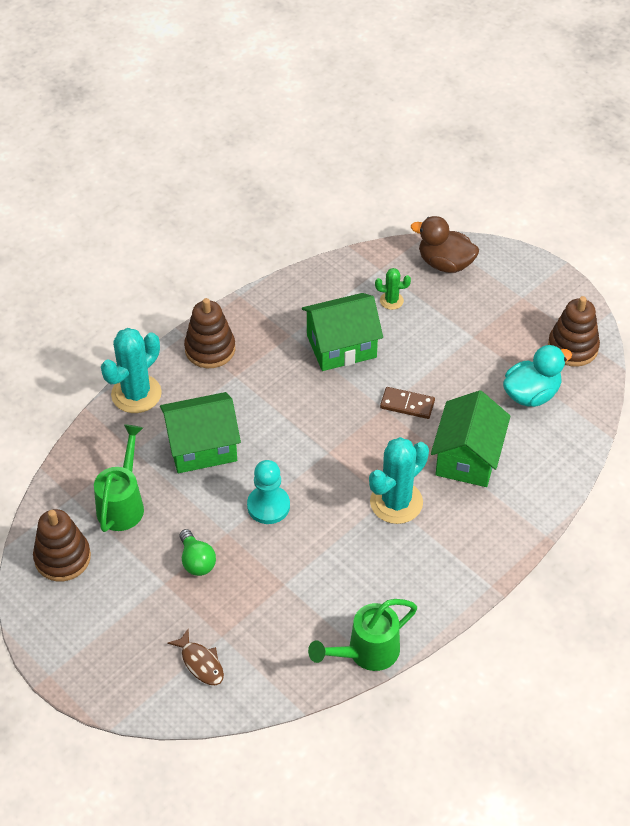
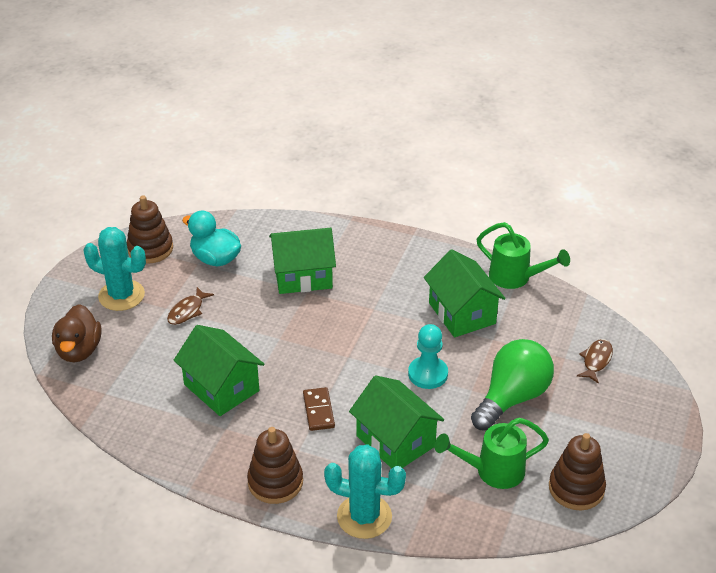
camera: 115 degrees left, 10 degrees down
(196, 561) = (512, 398): green light bulb -> green light bulb, size x1.93
(337, 573) = (462, 313): none -> green house
(391, 301) = (146, 372): green cactus -> none
(396, 502) = (373, 302): turquoise cactus -> turquoise cactus (121, 295)
(407, 404) = (267, 325): brown domino -> brown domino (318, 411)
(460, 350) = (187, 311): none -> brown fish

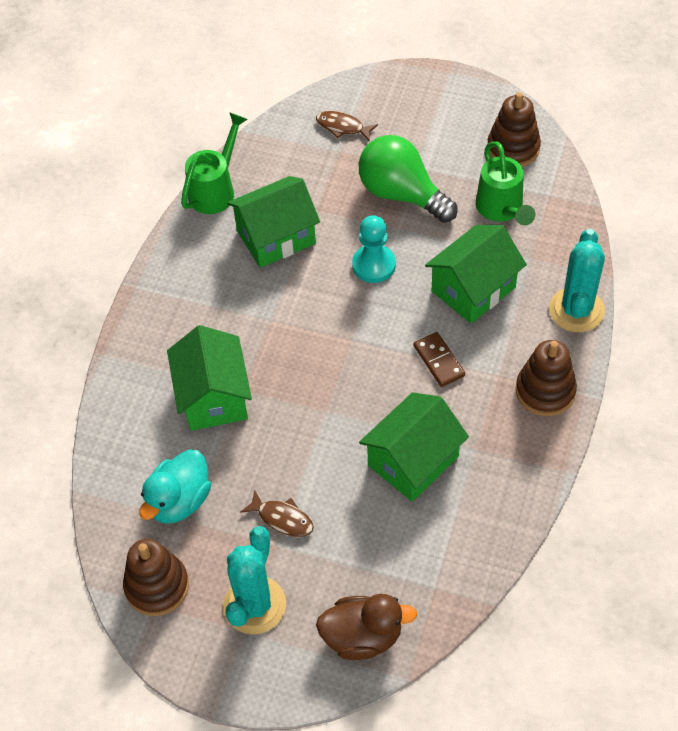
camera: 90 degrees left, 15 degrees up
(318, 411) = (438, 361): brown domino -> brown domino turned 75 degrees clockwise

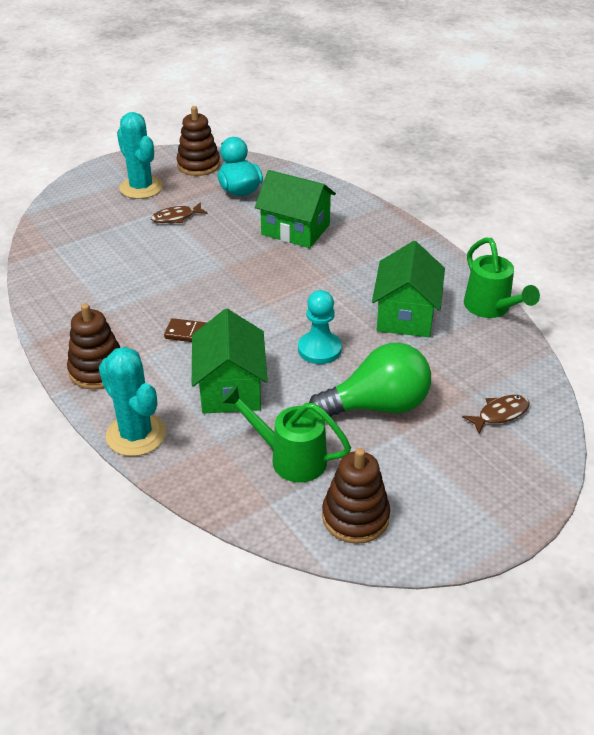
camera: 125 degrees right, 15 degrees down
(362, 636) = (69, 211): brown duck -> none
(413, 461) = (138, 282): green house -> none

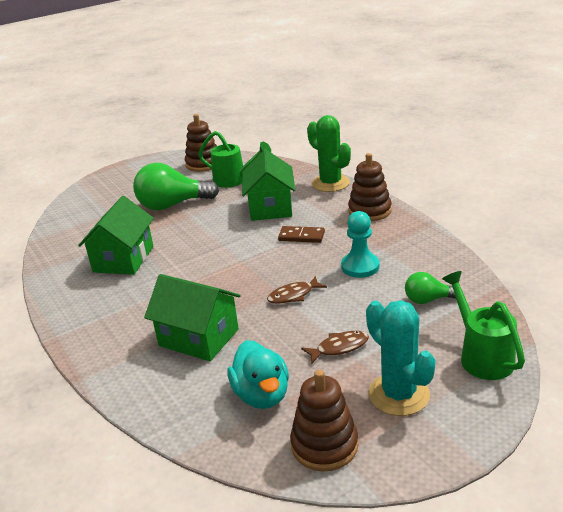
camera: 175 degrees left, 10 degrees down
(85, 252) = (428, 300): none -> green light bulb
(136, 435) = (330, 183): turquoise cactus -> green cactus
(319, 349) = (202, 232): turquoise pawn -> turquoise pawn (360, 267)
(491, 308) = (49, 268): green watering can -> green watering can (482, 356)
(500, 414) = (95, 206): brown fish -> brown fish (293, 295)

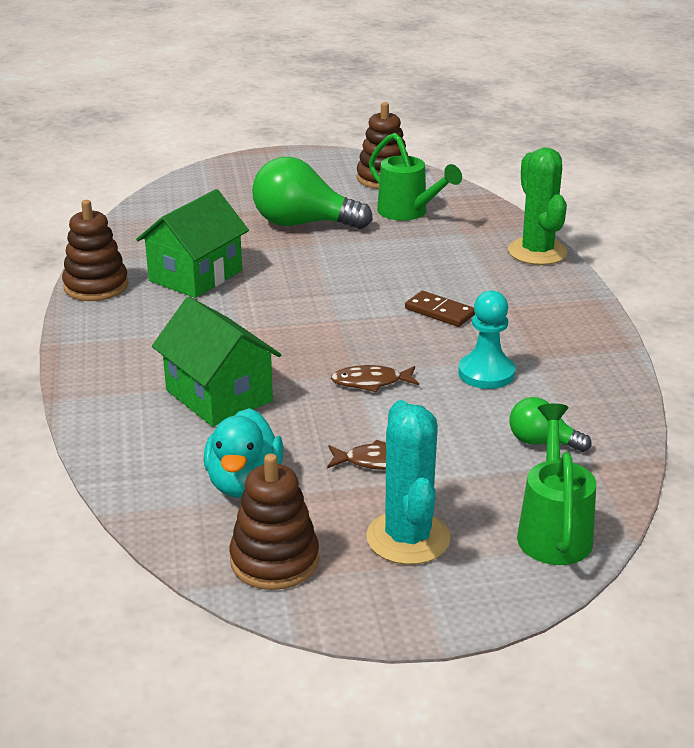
camera: 20 degrees right, 0 degrees up
(270, 207) = (429, 262): green house -> none
(369, 211) = (561, 305): brown stacking toy -> brown stacking toy (96, 286)

